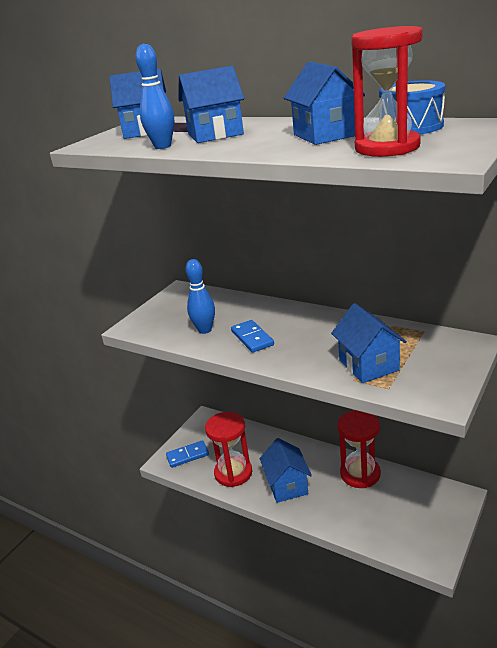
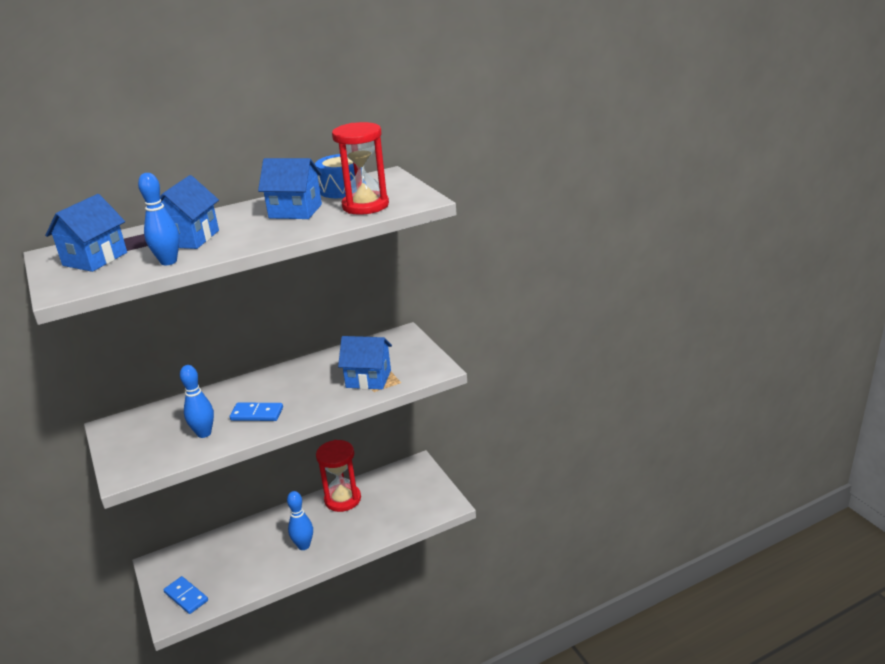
camera: 60 degrees left, 0 degrees up
(187, 455) = (186, 597): blue domino -> blue domino turned 60 degrees counterclockwise
(233, 473) = (248, 573): red hourglass -> none
(287, 486) = (304, 546): blue house -> blue bowling pin

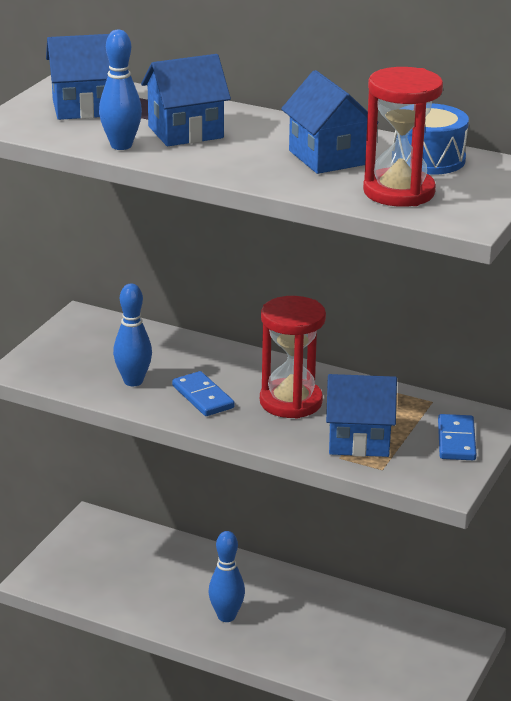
camera: 50 degrees right, 0 degrees up
(186, 597) = (70, 572): blue domino -> blue domino (456, 440)
(342, 499) = (332, 604): red hourglass -> red hourglass (291, 402)
(368, 379) = (359, 441): blue house -> blue house turned 60 degrees counterclockwise

